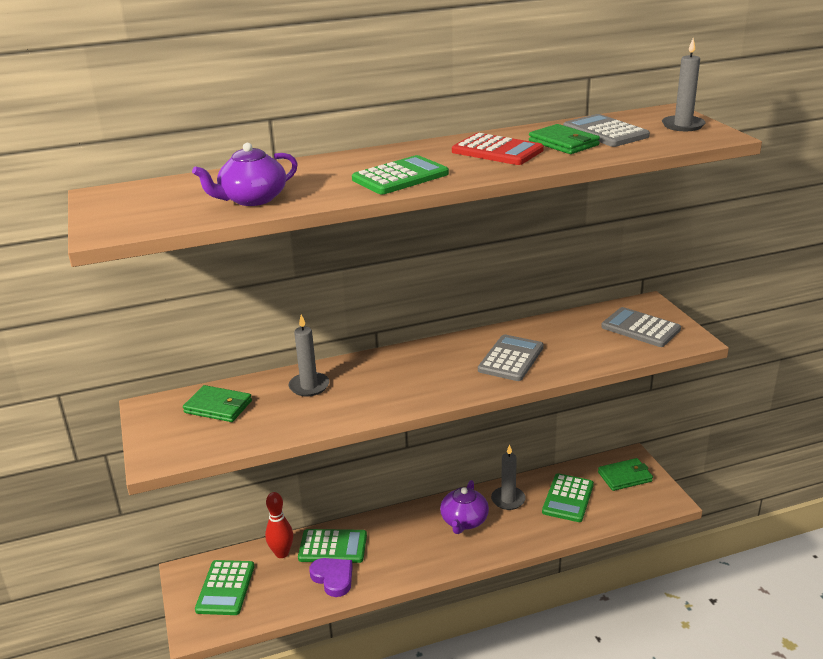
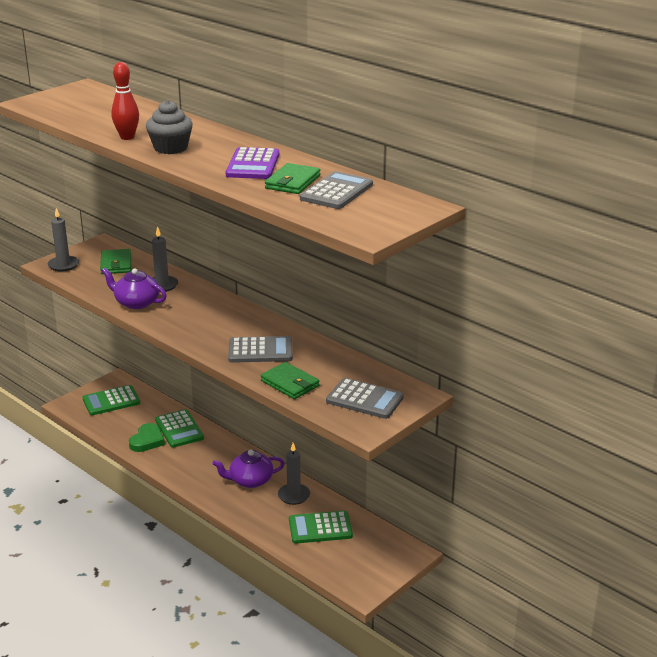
camera: 60 degrees right, 0 degrees up
(252, 199) = (99, 121): purple teapot -> purple teapot (136, 303)
(282, 553) = (158, 410): red bowling pin -> red bowling pin (127, 137)
(333, 578) = (147, 441): purple heart -> green heart
(400, 177) = (170, 148): green calculator -> grey cupcake
(497, 151) = (253, 165): red calculator -> purple calculator
(625, 477) = (378, 555): green wallet -> green wallet (290, 383)
(640, 328) = (364, 399): grey calculator -> grey calculator turned 105 degrees clockwise
(683, 125) = (386, 217): grey candle -> grey candle (63, 265)

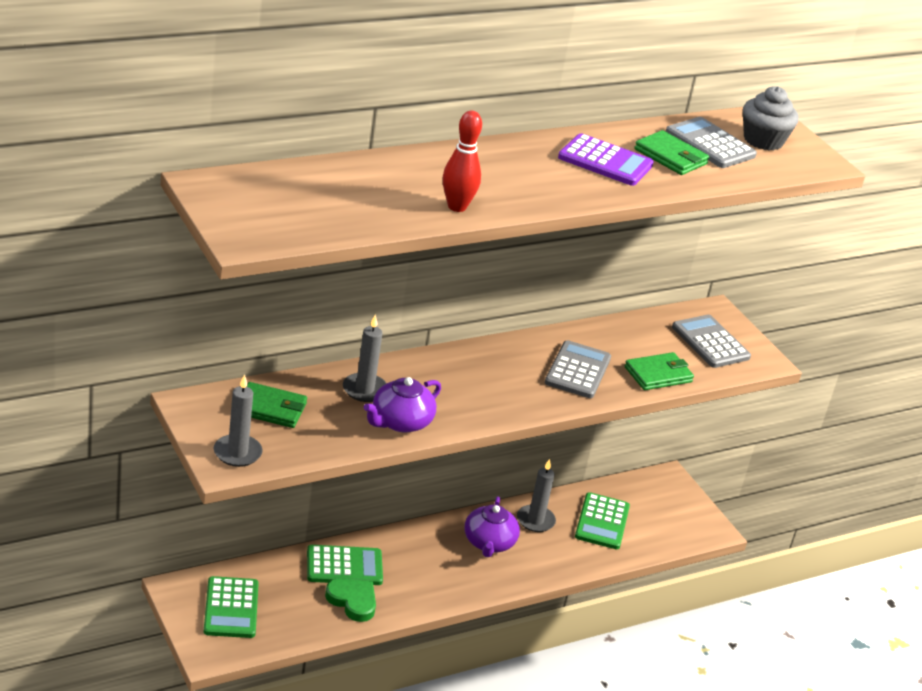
camera: 75 degrees left, 5 degrees up
(170, 148) = (517, 191): grey cupcake -> grey cupcake (763, 140)
(364, 399) = (710, 342): grey calculator -> grey calculator turned 75 degrees counterclockwise

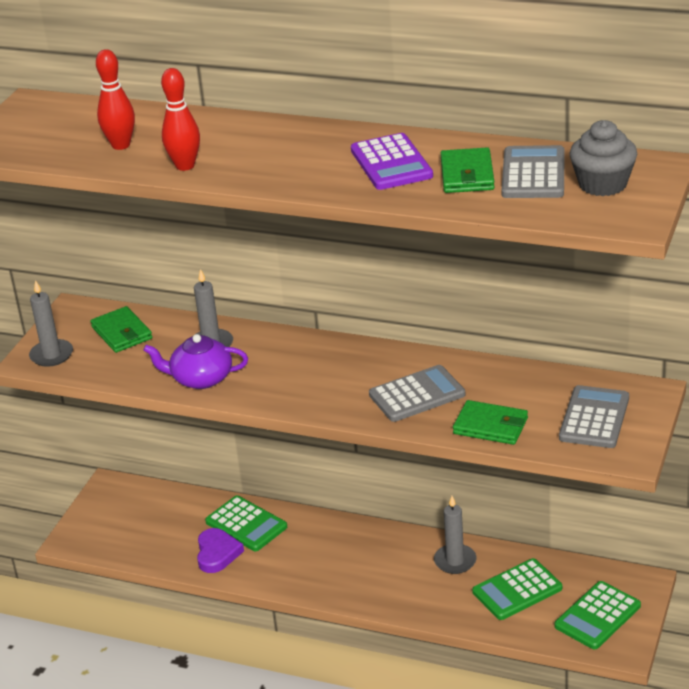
camera: 55 degrees right, 0 degrees up
(231, 608) = (126, 516): green calculator -> green calculator (597, 616)
(352, 601) = (217, 553): green heart -> purple heart
(368, 203) = (121, 145): none -> red bowling pin
(489, 543) = (388, 560): purple teapot -> none

